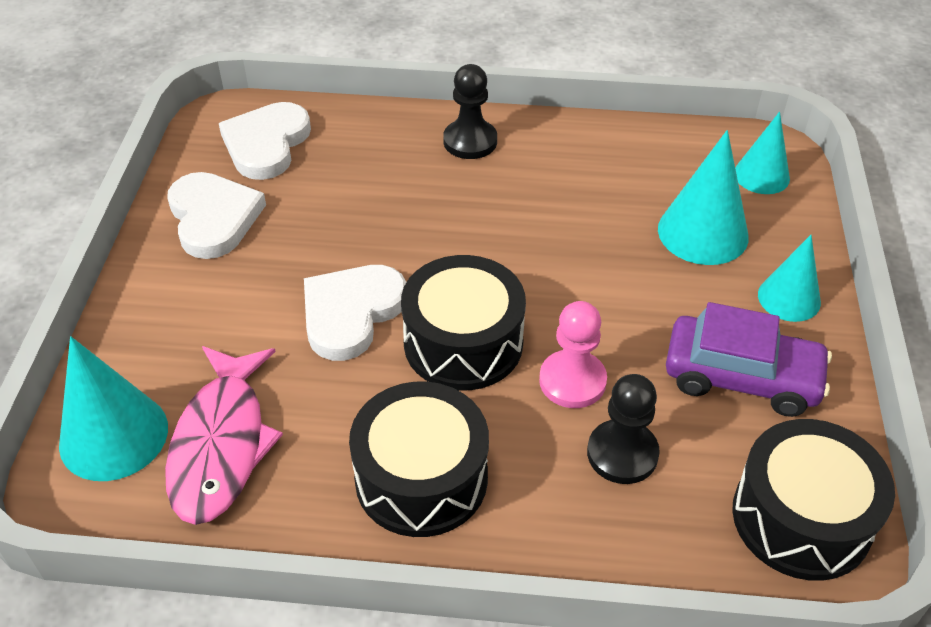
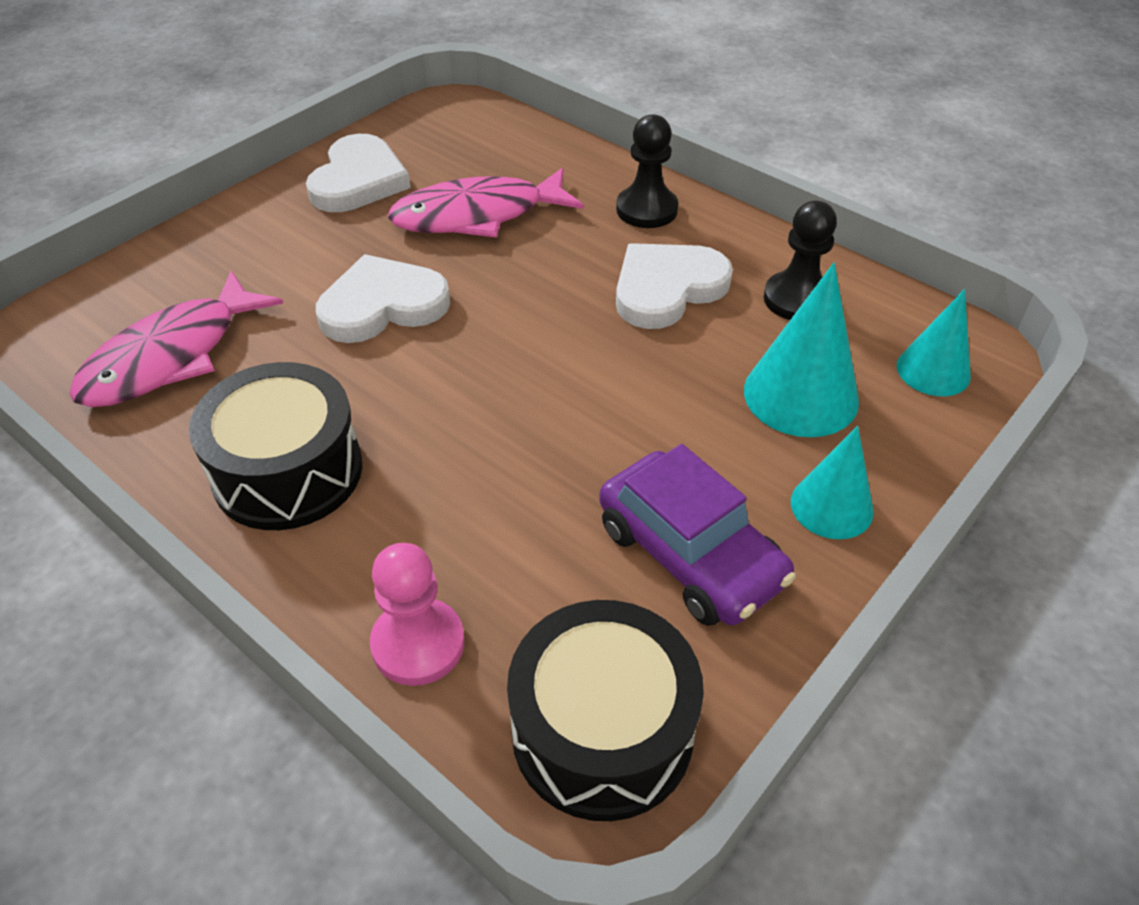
camera: 35 degrees right, 0 degrees up
(113, 435) = (108, 308): turquoise cone -> none
(266, 144) = (463, 140): white heart -> white heart (667, 288)
(347, 203) = (477, 215): none -> pink fish
(463, 343) = (449, 378): black drum -> none
(572, 381) = (511, 464): pink pawn -> pink pawn (418, 644)
(622, 453) = (486, 556): black pawn -> black pawn (797, 299)

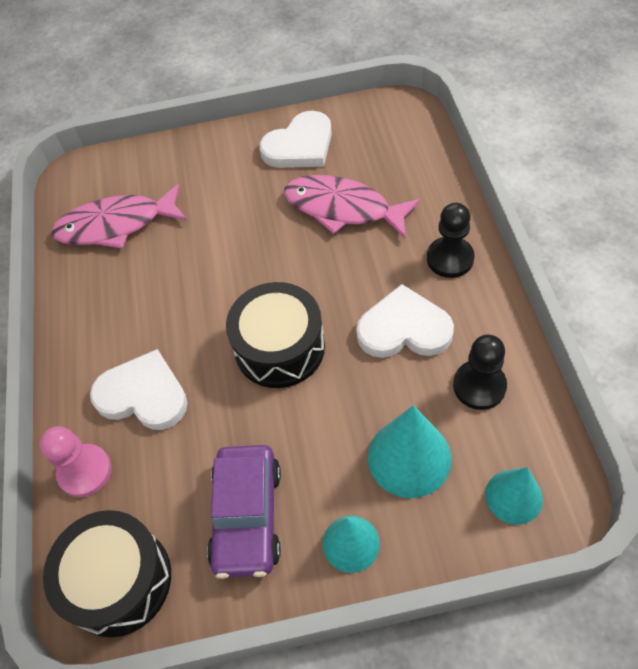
camera: 45 degrees right, 10 degrees up
(288, 471) = (110, 331): black drum -> black drum (279, 347)
(382, 305) = (237, 248): white heart -> white heart (143, 395)

